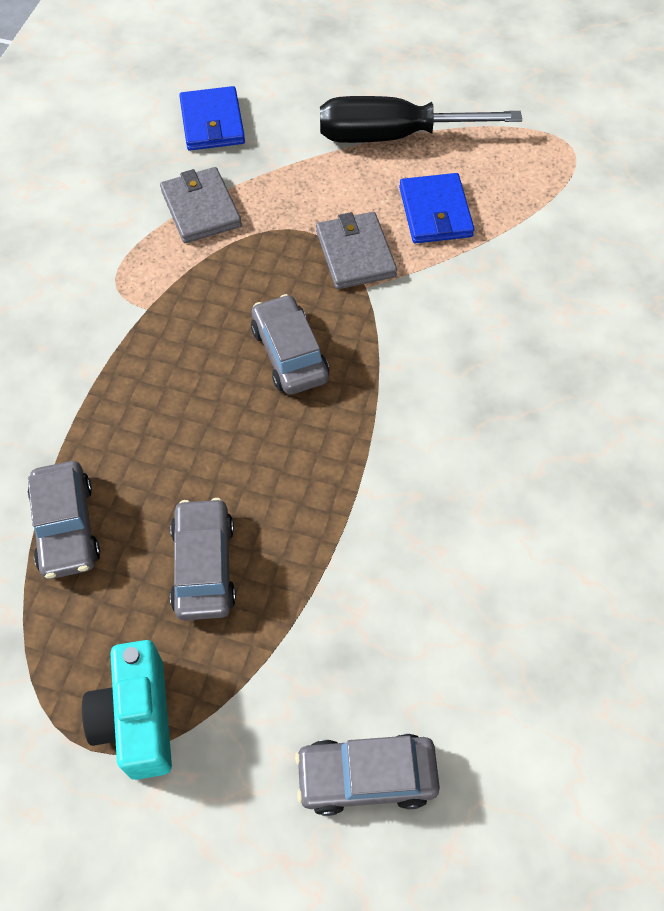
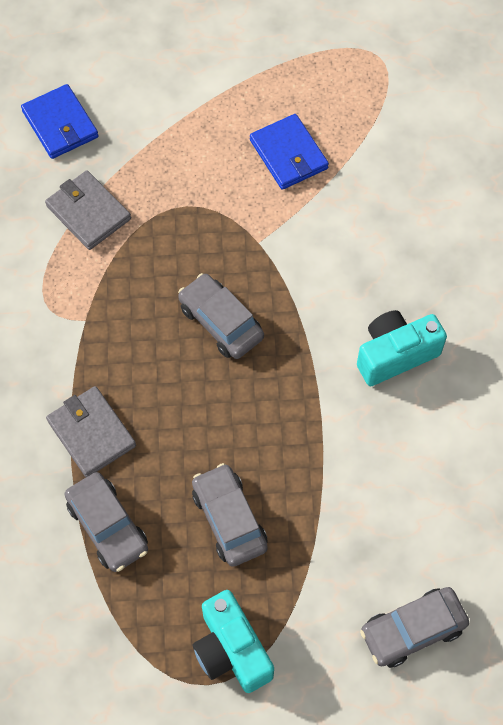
camera: 20 degrees left, 5 degrees up
(355, 254) = (237, 214): grey wallet -> grey wallet (91, 433)
(392, 136) = (224, 91): black screwdriver -> none
(472, 448) = (395, 355): none -> turquoise camera

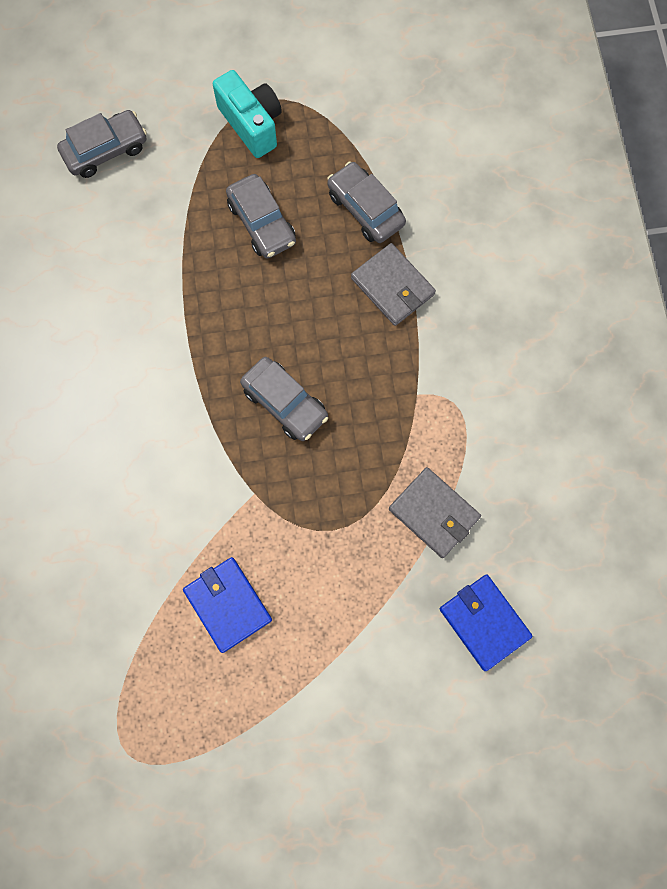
camera: 175 degrees right, 10 degrees up
(395, 355) = (115, 384): turquoise camera -> none

